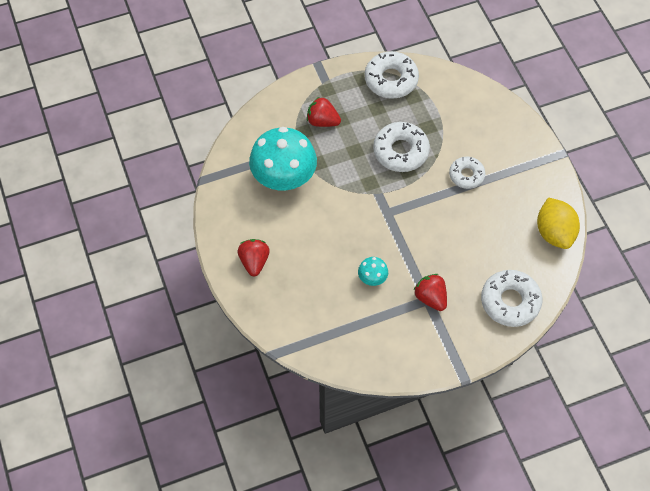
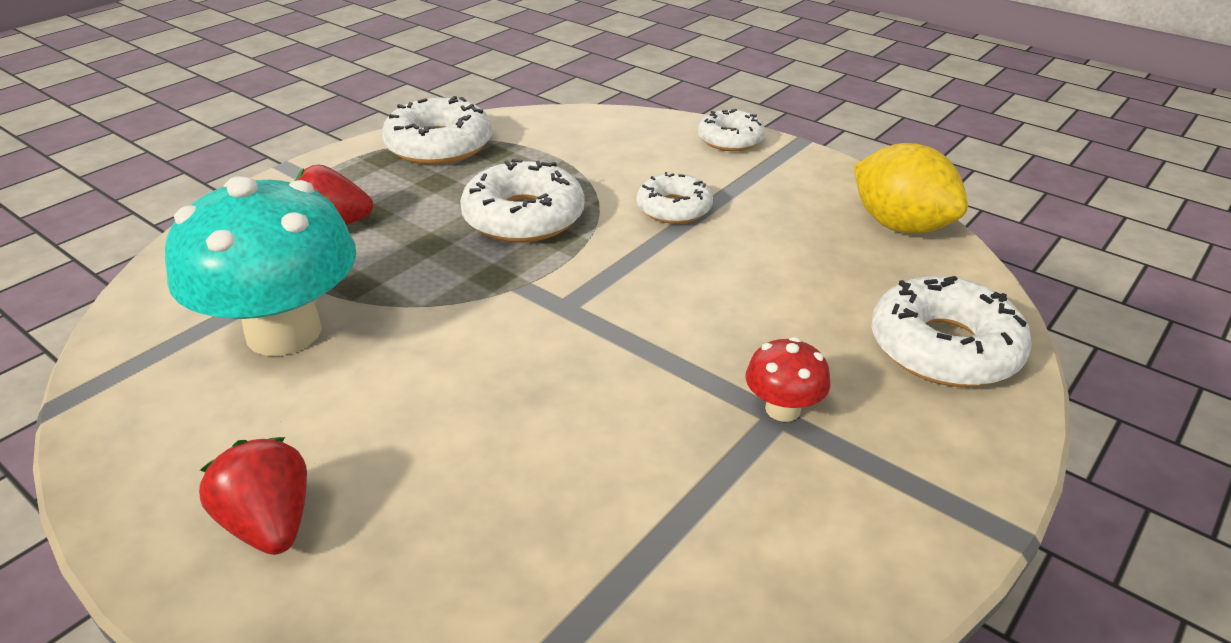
camera: 30 degrees left, 25 degrees down
(372, 278) = (618, 428): turquoise mushroom -> none
(430, 298) = (782, 409): red strawberry -> red mushroom
(528, 137) = (730, 140): none -> white donut

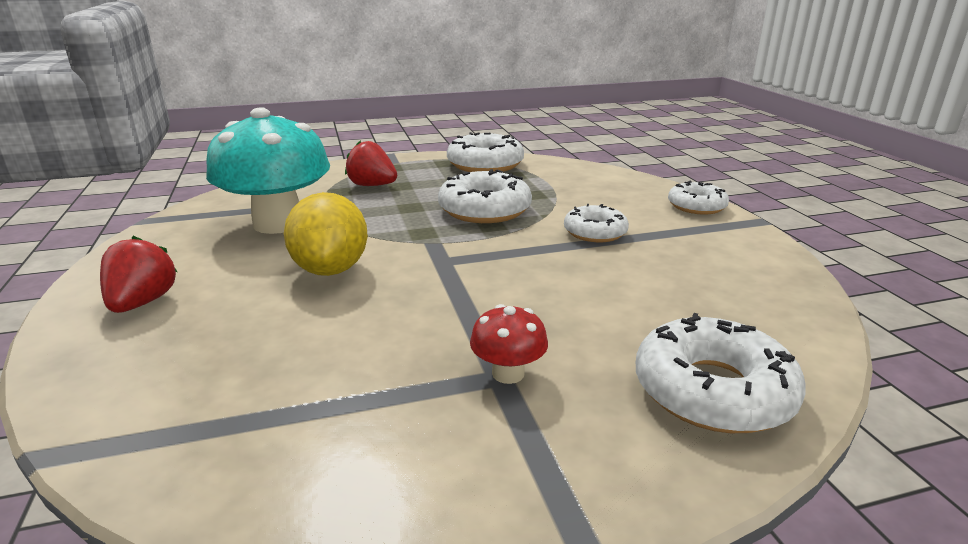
camera: 35 degrees right, 10 degrees down
(900, 226) = (783, 296): yellow lemon -> yellow lemon (331, 269)

